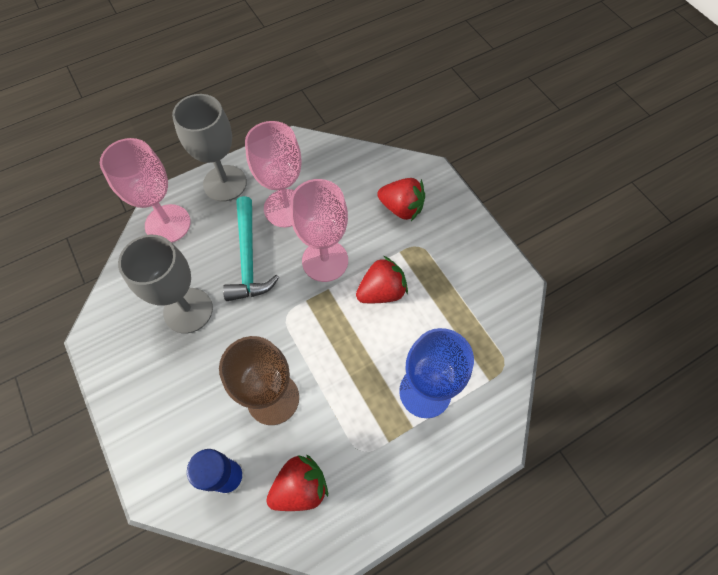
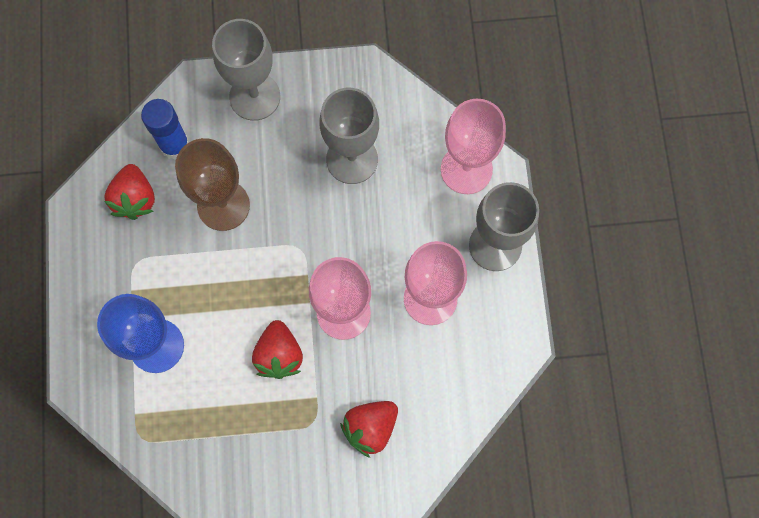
camera: 115 degrees right, 10 degrees up
(151, 423) = (254, 96): none -> grey goblet
(248, 258) = (384, 236): turquoise hammer -> none

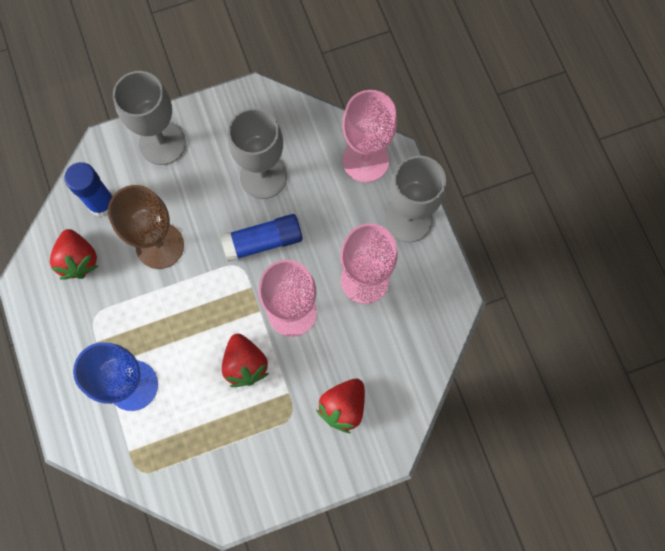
camera: 15 degrees left, 0 degrees up
(333, 229) = (263, 242): none -> blue glue stick

